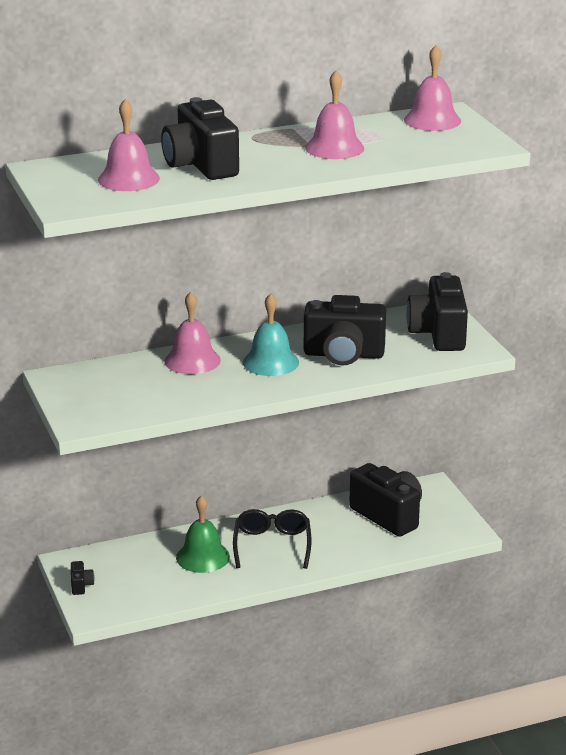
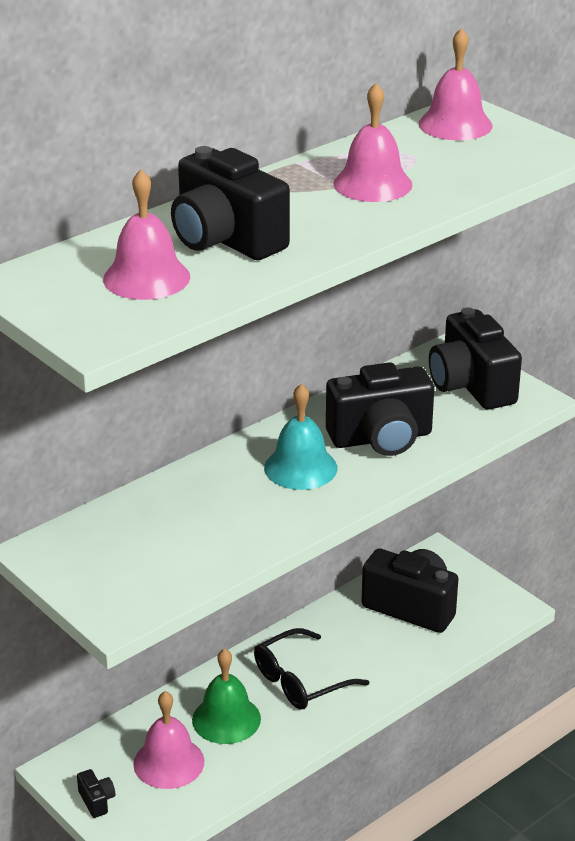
camera: 20 degrees left, 5 degrees up
(192, 360) = (201, 486): pink bell -> pink bell (168, 762)
(272, 545) = (300, 681): black glasses -> black glasses turned 105 degrees counterclockwise

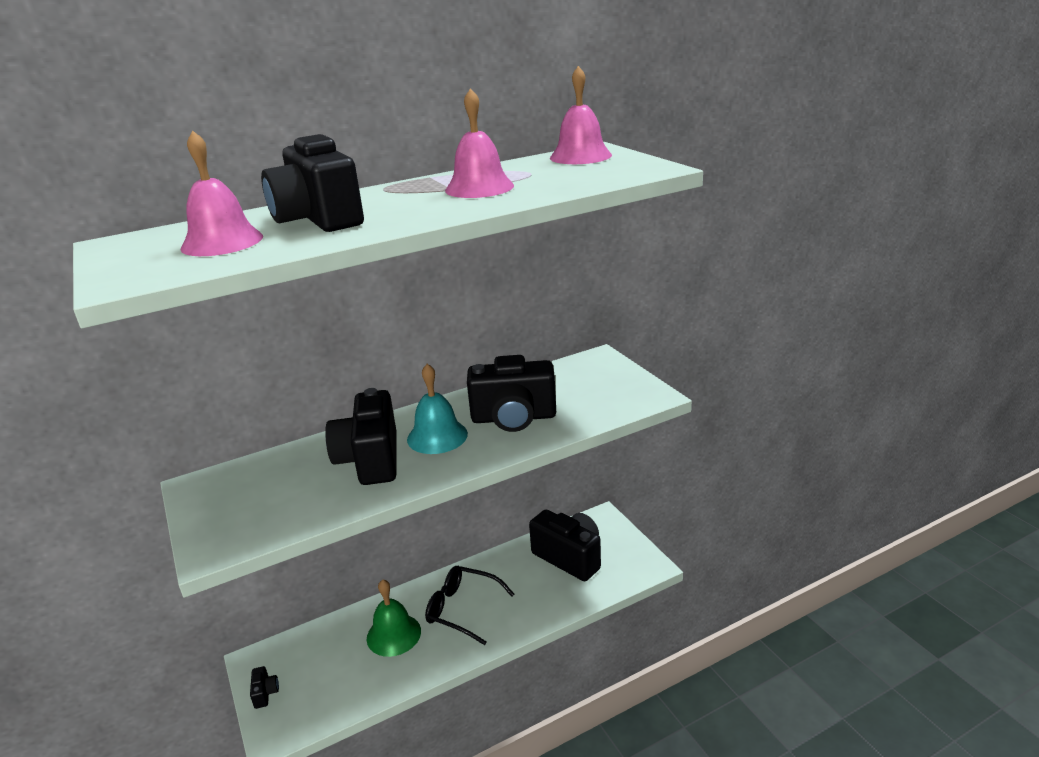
camera: 15 degrees right, 5 degrees down
(168, 762) = (334, 666): pink bell -> none
(300, 681) = (462, 609): black glasses -> black glasses turned 45 degrees clockwise
(471, 386) = (605, 383): black camera -> black camera (370, 460)

